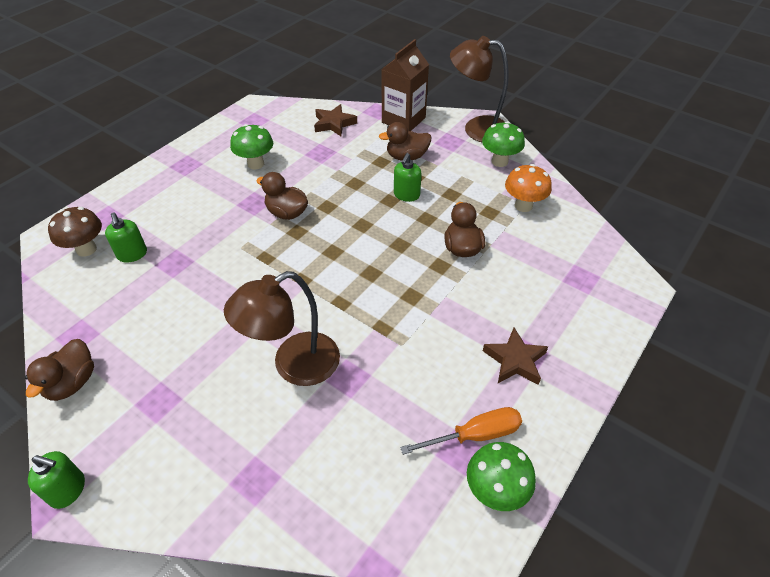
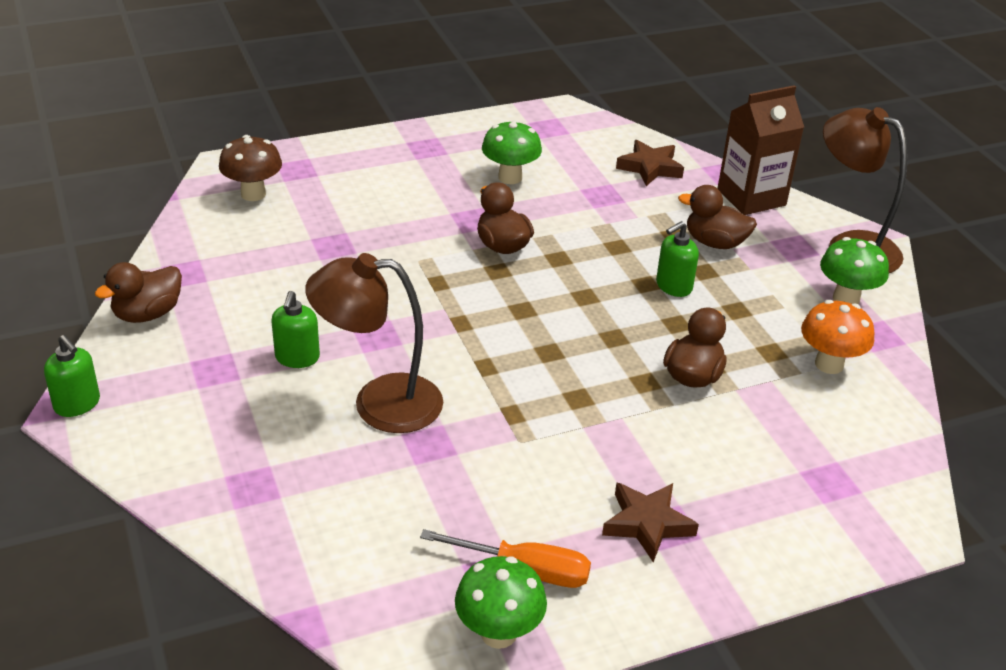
camera: 30 degrees right, 10 degrees down
(132, 254) = (296, 218): green soap dispenser -> green soap dispenser (297, 358)

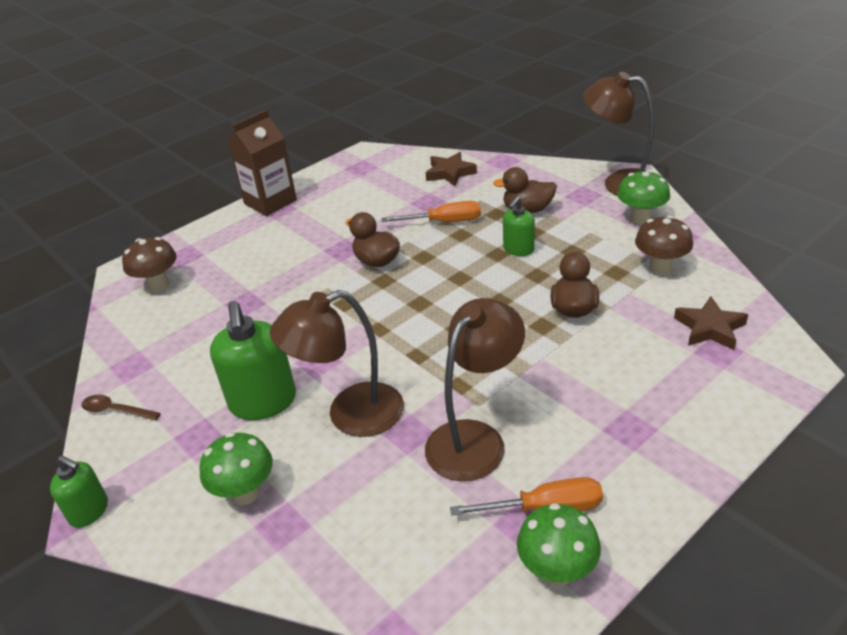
camera: 15 degrees left, 0 degrees up
(147, 314) = (116, 410): brown duck -> brown spoon
(297, 358) = (263, 402): green soap dispenser -> green soap dispenser, size x1.76
(495, 474) = (475, 438): none -> brown lamp
(510, 177) = (353, 210): green mushroom -> green mushroom (245, 493)
(607, 225) = (444, 222): none -> orange screwdriver
(647, 524) = (613, 433): brown star -> brown star (710, 328)
(751, 197) = (532, 171): brown carton -> brown carton (270, 202)
(829, 364) = (660, 267): orange mushroom -> brown mushroom

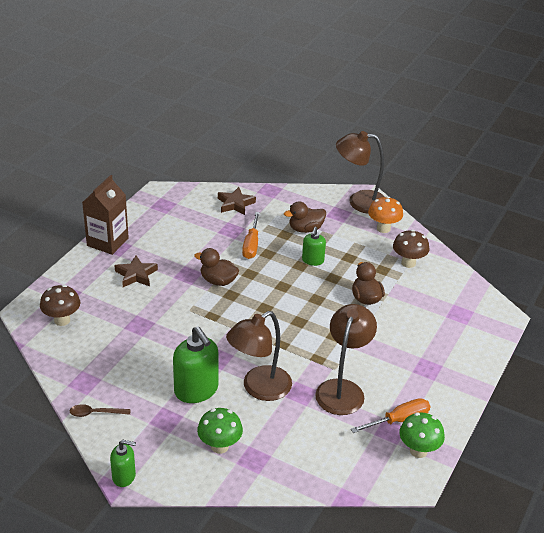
camera: 25 degrees left, 0 degrees up
(444, 222) = (251, 245): orange screwdriver -> orange screwdriver turned 120 degrees clockwise
(640, 219) = (383, 228): green mushroom -> orange mushroom
(710, 328) = (451, 300): brown star -> brown star (136, 275)

